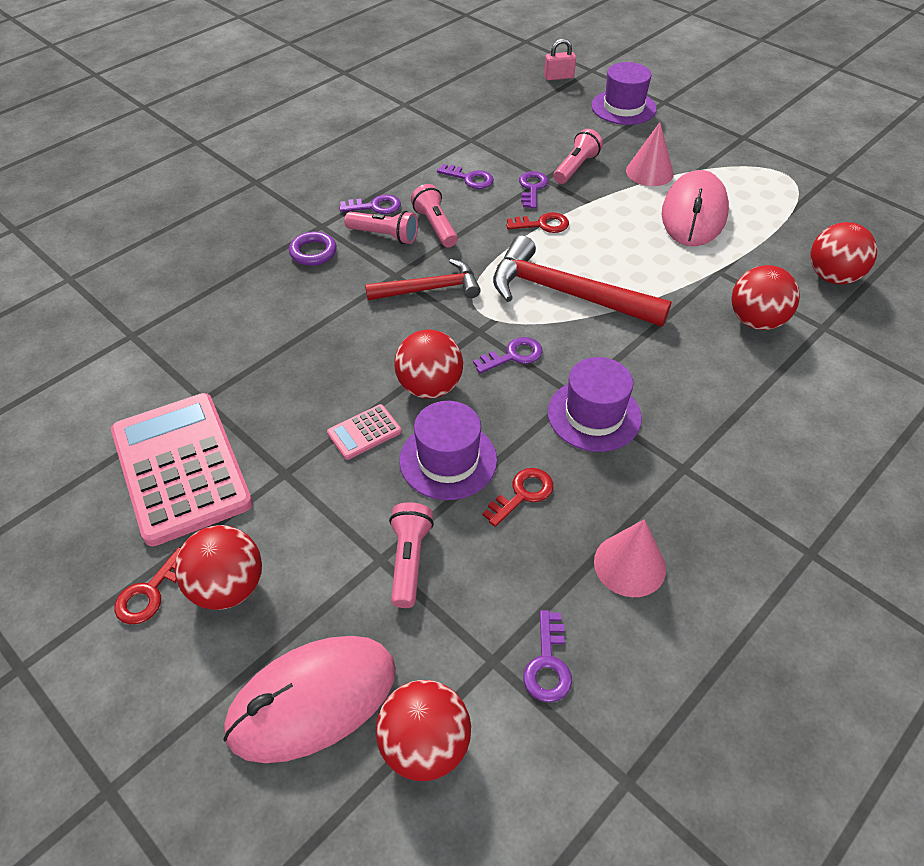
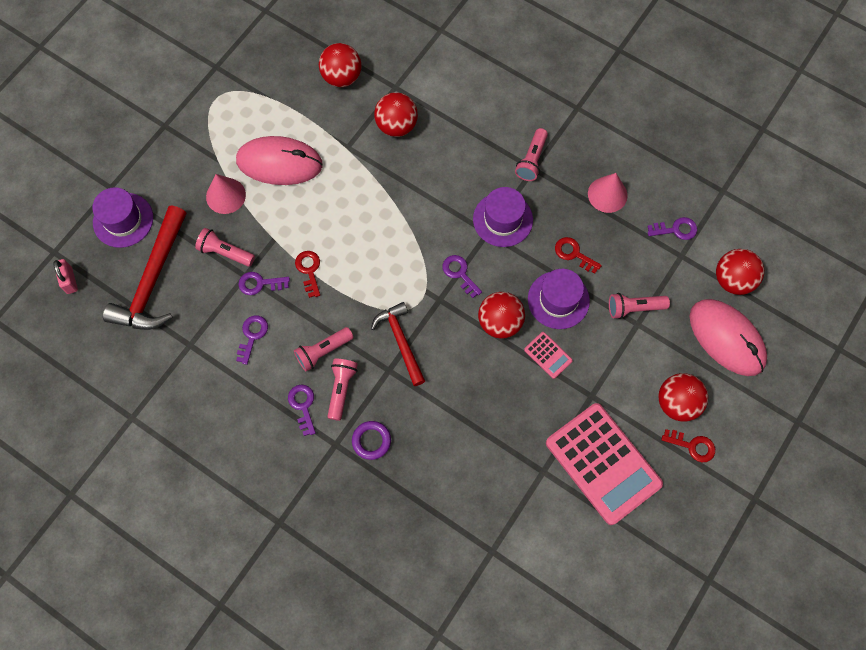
camera: 100 degrees left, 20 degrees up
(181, 468) = (603, 463): pink calculator -> pink calculator turned 90 degrees counterclockwise
(566, 293) = (389, 246): red hammer -> red hammer (153, 280)
(699, 468) = (531, 160): none -> pink flashlight

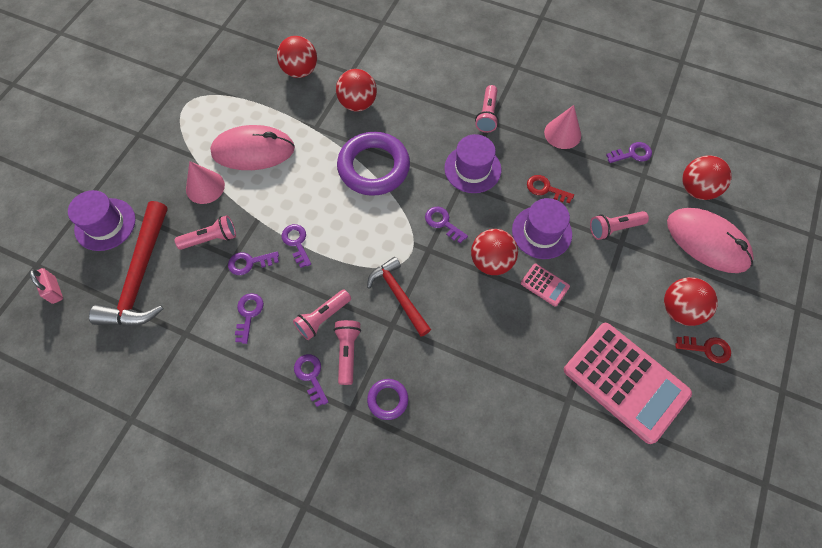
camera: 10 degrees left, 5 degrees down
(225, 252) = (211, 239): pink flashlight -> pink flashlight turned 150 degrees clockwise
(309, 270) = (296, 243): red key -> purple key
(400, 201) = (374, 167): none -> purple ring

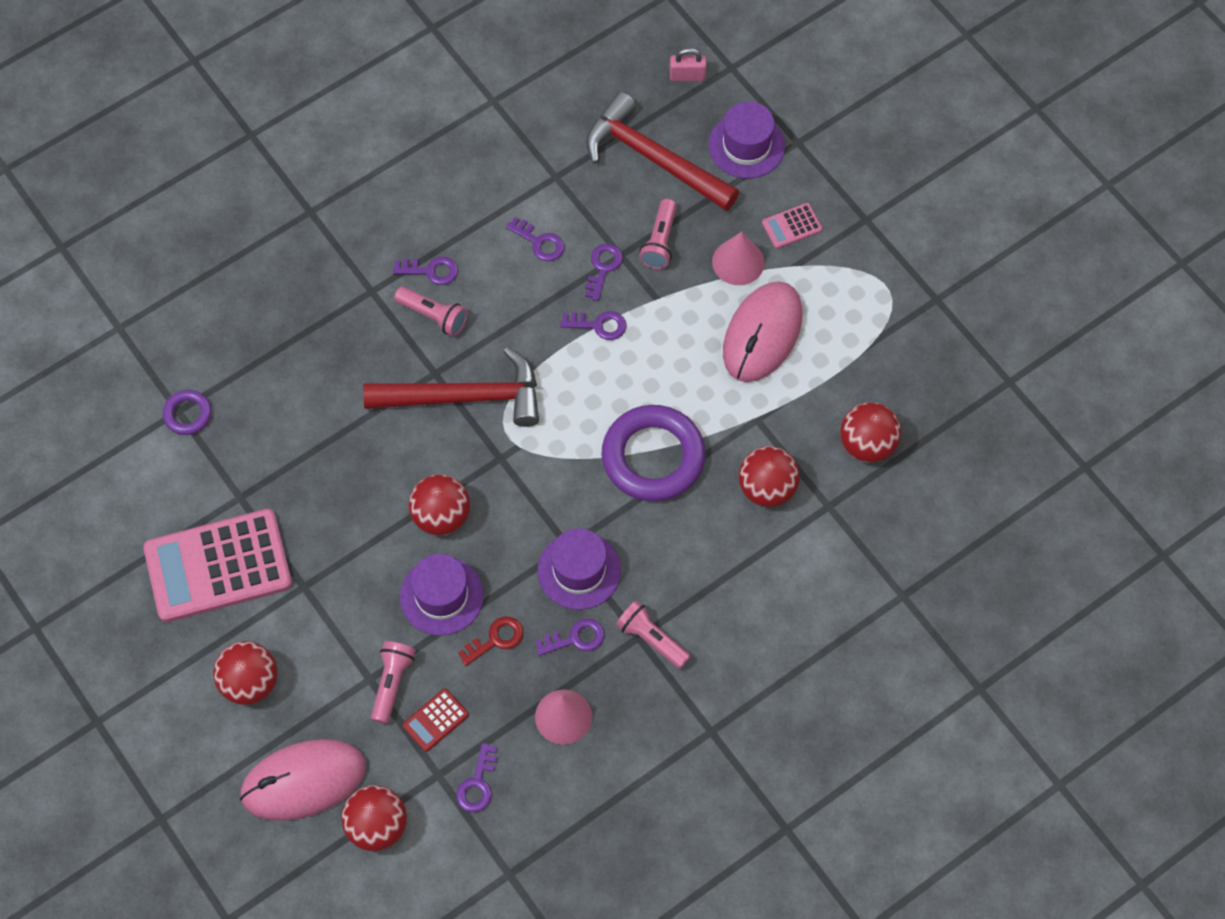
camera: 120 degrees right, 0 degrees up
(323, 318) = (488, 310): pink flashlight -> none
(388, 400) = (358, 328): purple ring -> purple ring (188, 414)
(398, 295) = (465, 397): red hammer -> red hammer, size x1.59
(443, 223) = (525, 493): purple key -> purple key (575, 638)
(544, 285) = (375, 556): pink calculator -> pink calculator (792, 226)
(616, 193) = (435, 720): none -> red calculator
(707, 349) = (191, 677): red key -> none

